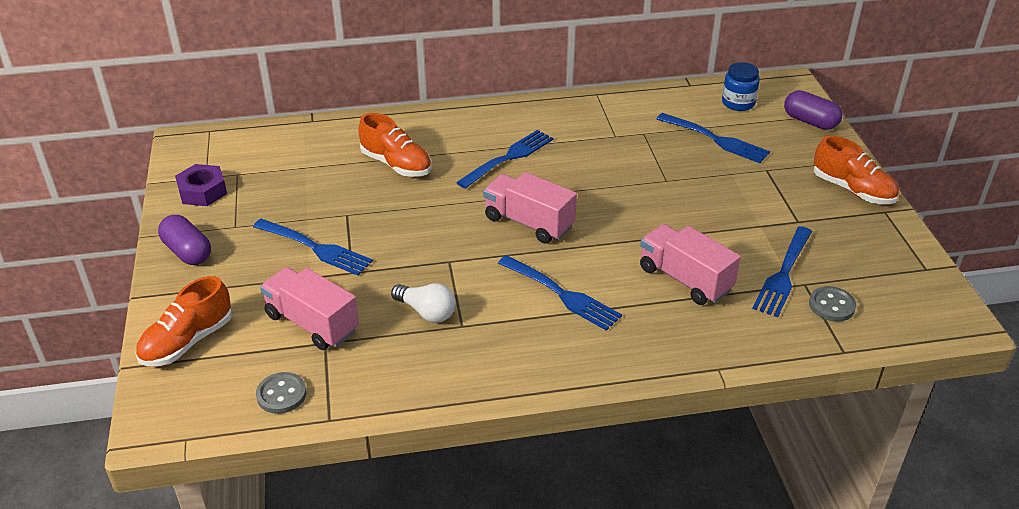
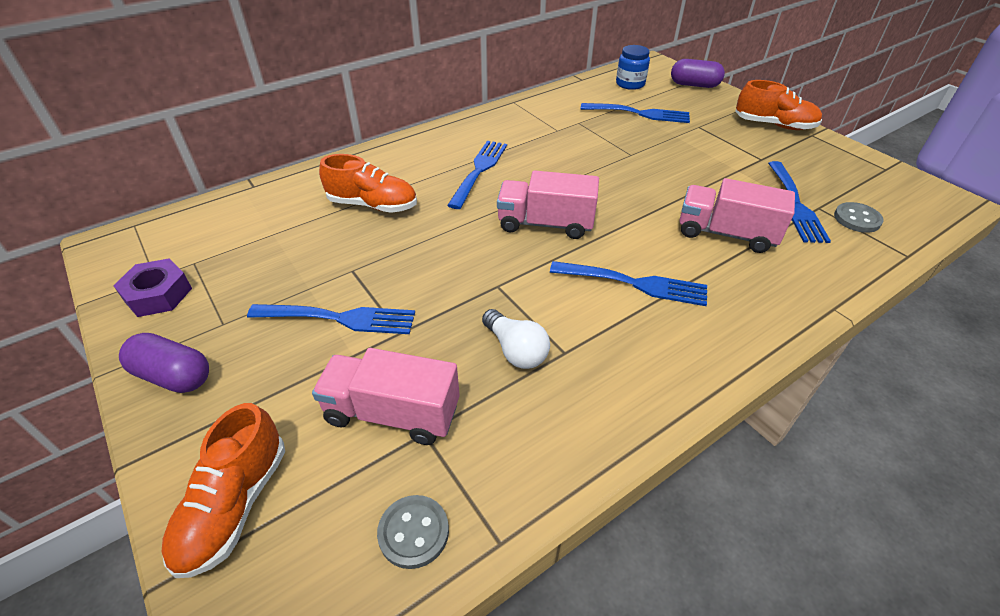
camera: 25 degrees left, 5 degrees up
(426, 312) = (516, 350): white light bulb -> white light bulb turned 45 degrees clockwise

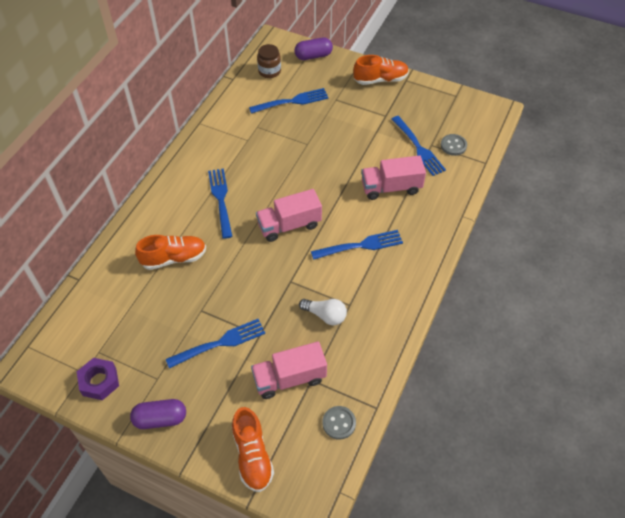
camera: 30 degrees left, 10 degrees up
(630, 84) = (269, 71): blue jar -> brown jar

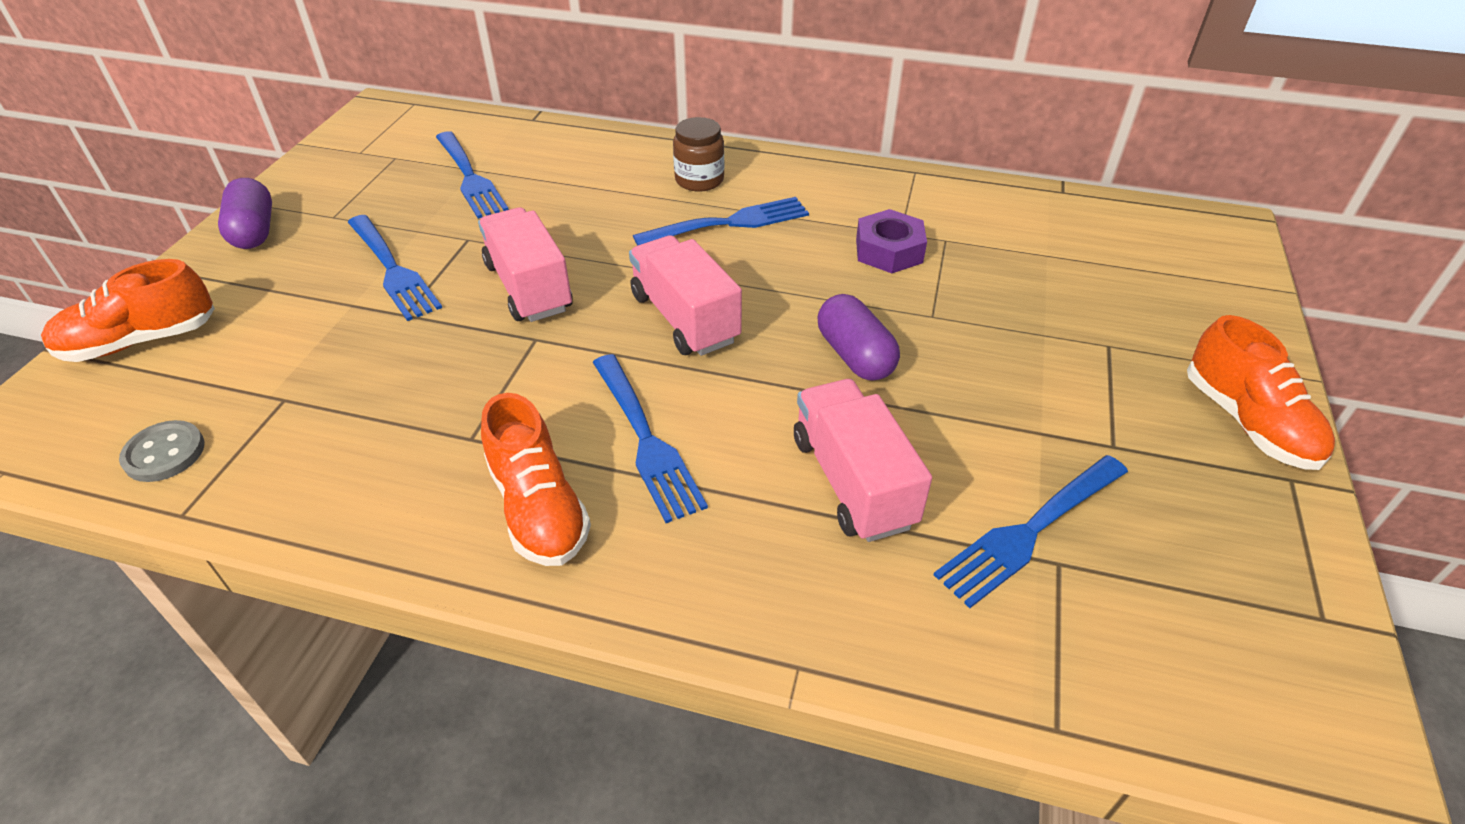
camera: 80 degrees right, 10 degrees down
(99, 381) = (340, 167): purple nut -> purple nut (889, 251)
(173, 258) = (581, 194): orange shoe -> orange shoe (538, 507)
(269, 71) = (1123, 234): brown jar -> brown jar (699, 180)
(289, 378) = (295, 367): pink truck -> pink truck (529, 287)
(292, 101) = (1052, 277): blue fork -> blue fork (469, 177)
(313, 56) = (1231, 291): purple capsule -> purple capsule (855, 355)
(325, 315) = (443, 401): white light bulb -> none
(453, 145) = (1086, 623): grey button -> none

